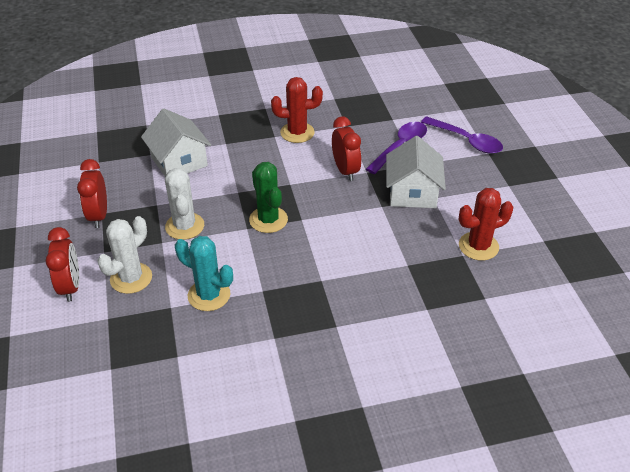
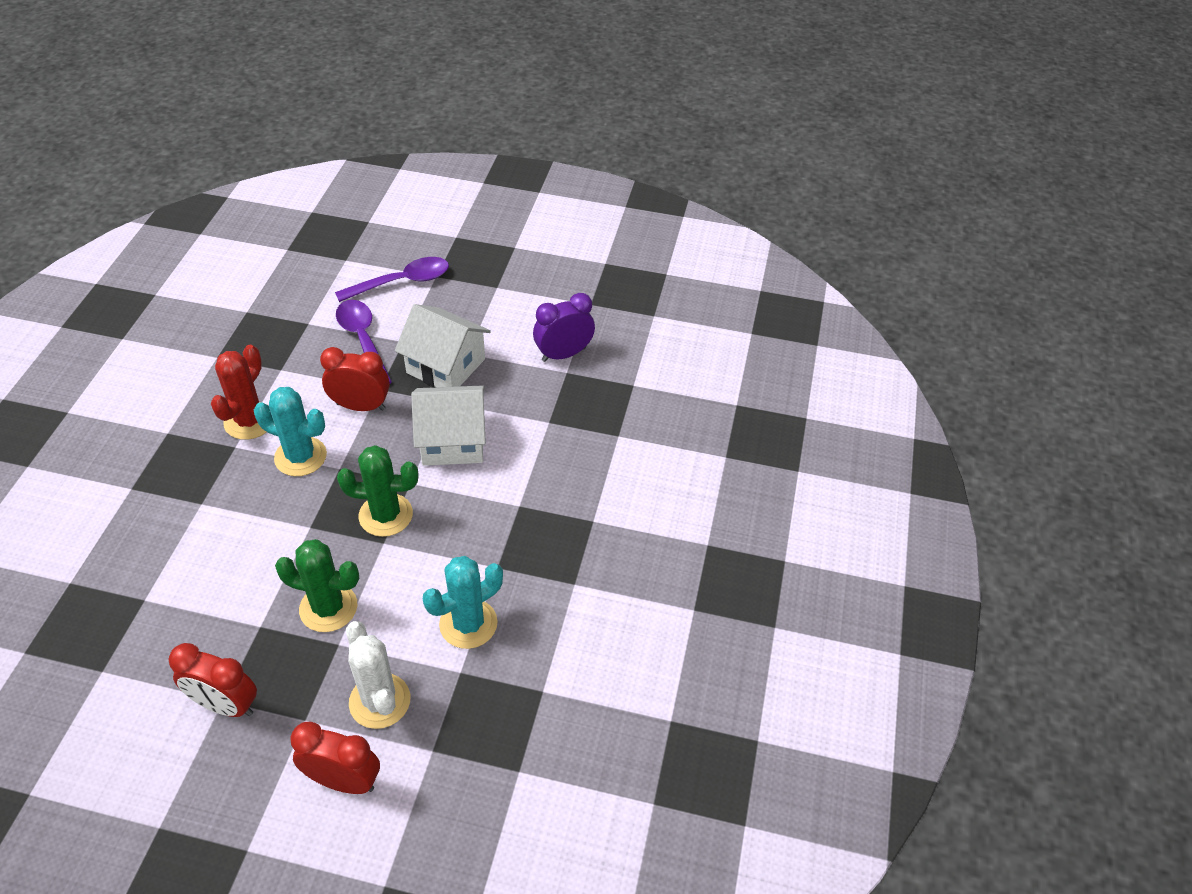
camera: 65 degrees left, 5 degrees up
(179, 162) = (193, 570): white house -> white house (453, 440)
(184, 226) = (328, 608): white cactus -> green cactus
(286, 164) = (300, 457): none -> turquoise cactus
(478, 246) = (563, 354): red cactus -> purple clock

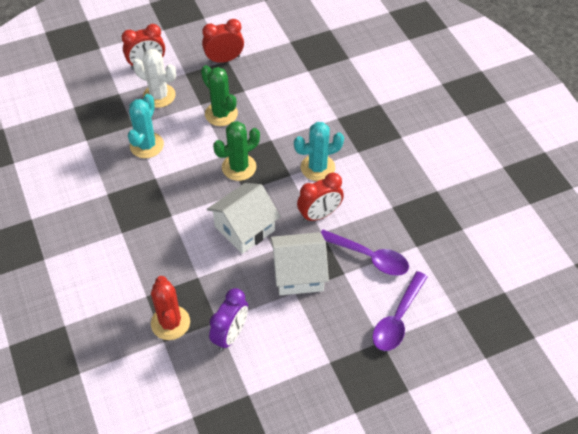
camera: 145 degrees right, 5 degrees up
(249, 421) = (368, 168): red cactus -> red cactus (170, 323)
(328, 608) = (221, 114): green cactus -> green cactus turned 75 degrees clockwise

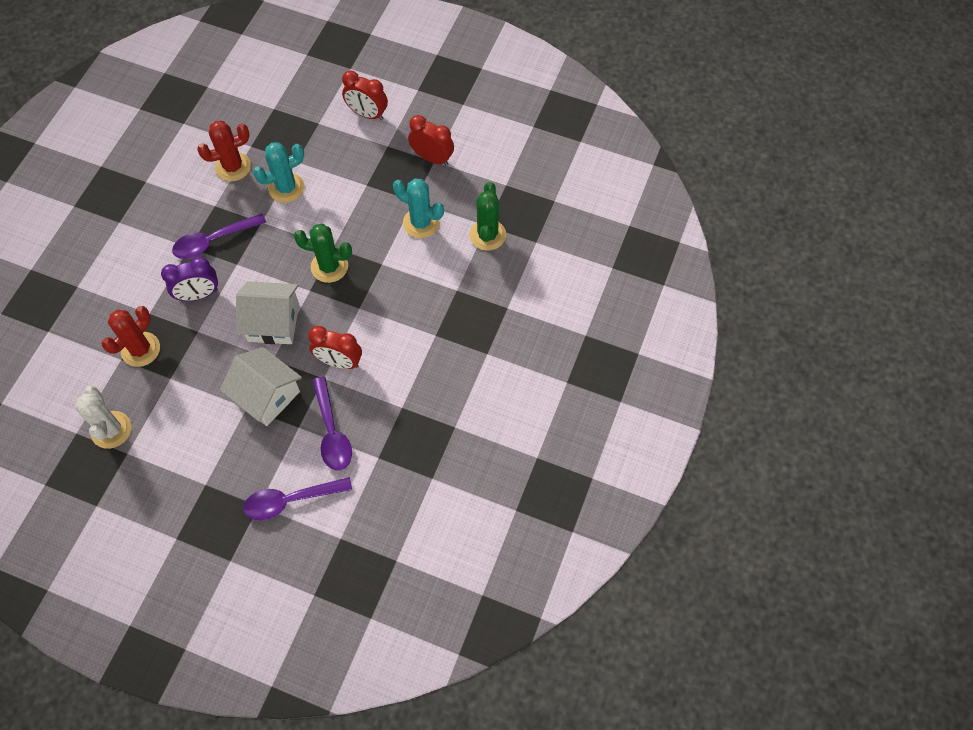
camera: 45 degrees right, 10 degrees up
(89, 161) = (233, 167): none -> red cactus
(135, 215) = (213, 241): none -> purple spoon
(159, 96) = (344, 150): white cactus -> white cactus (111, 430)
(221, 114) = (371, 207): green cactus -> green cactus (487, 235)
(230, 334) = (167, 397): purple clock -> purple clock (198, 295)
(317, 168) = (387, 320): turquoise cactus -> turquoise cactus (421, 223)

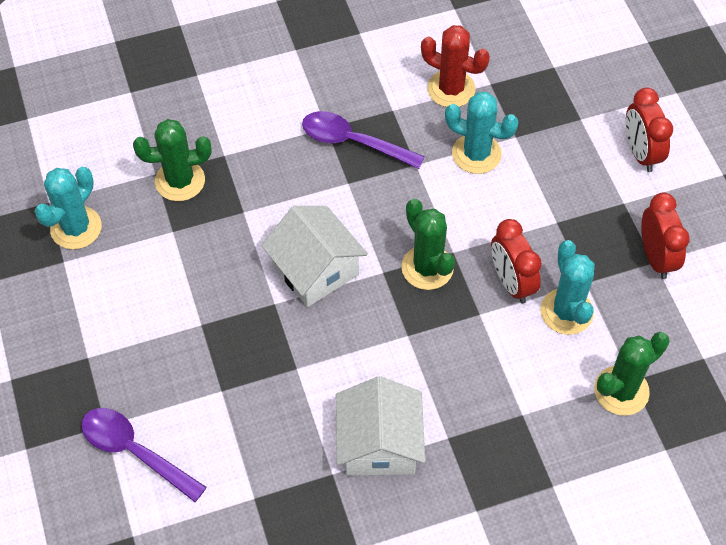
camera: 50 degrees right, 5 degrees down
(111, 430) = (76, 228): white cactus -> turquoise cactus
(140, 349) = (180, 181): red cactus -> green cactus
(198, 295) = (283, 179): purple clock -> none
(267, 395) = (230, 332): white house -> white house (379, 444)
(332, 432) = (244, 427): purple spoon -> none
(339, 362) = (328, 368): red clock -> red clock (511, 282)

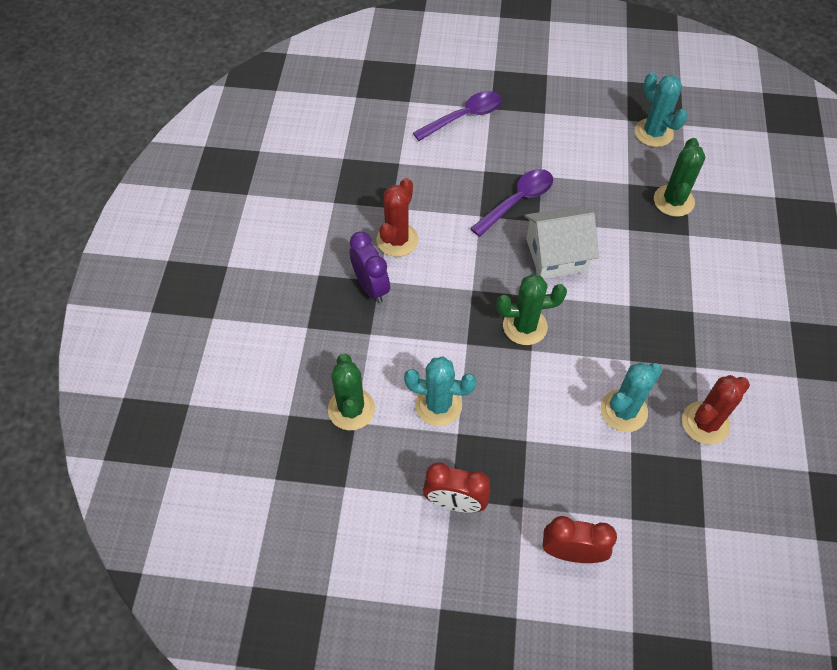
camera: 115 degrees right, 0 degrees up
(353, 142) = (670, 324): purple spoon -> purple spoon (517, 201)
(379, 444) = (397, 240): white house -> red cactus
(461, 442) = (371, 287): none -> purple clock
(511, 282) = (484, 378): red clock -> none

